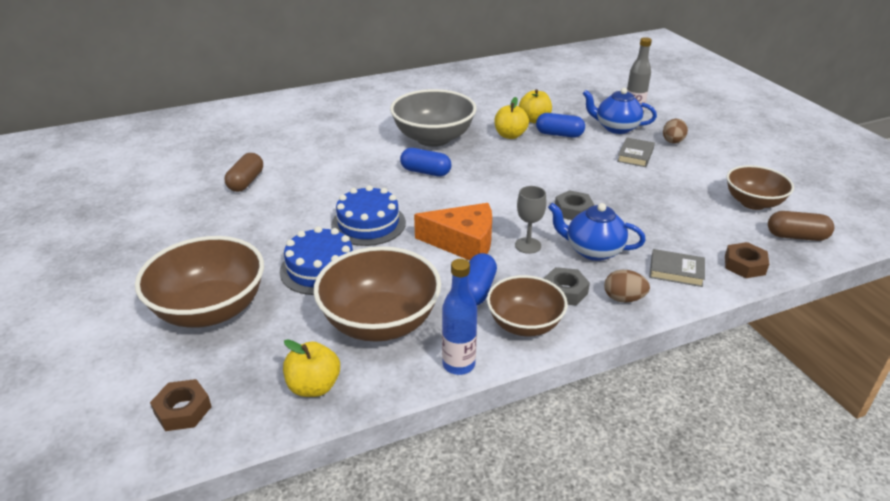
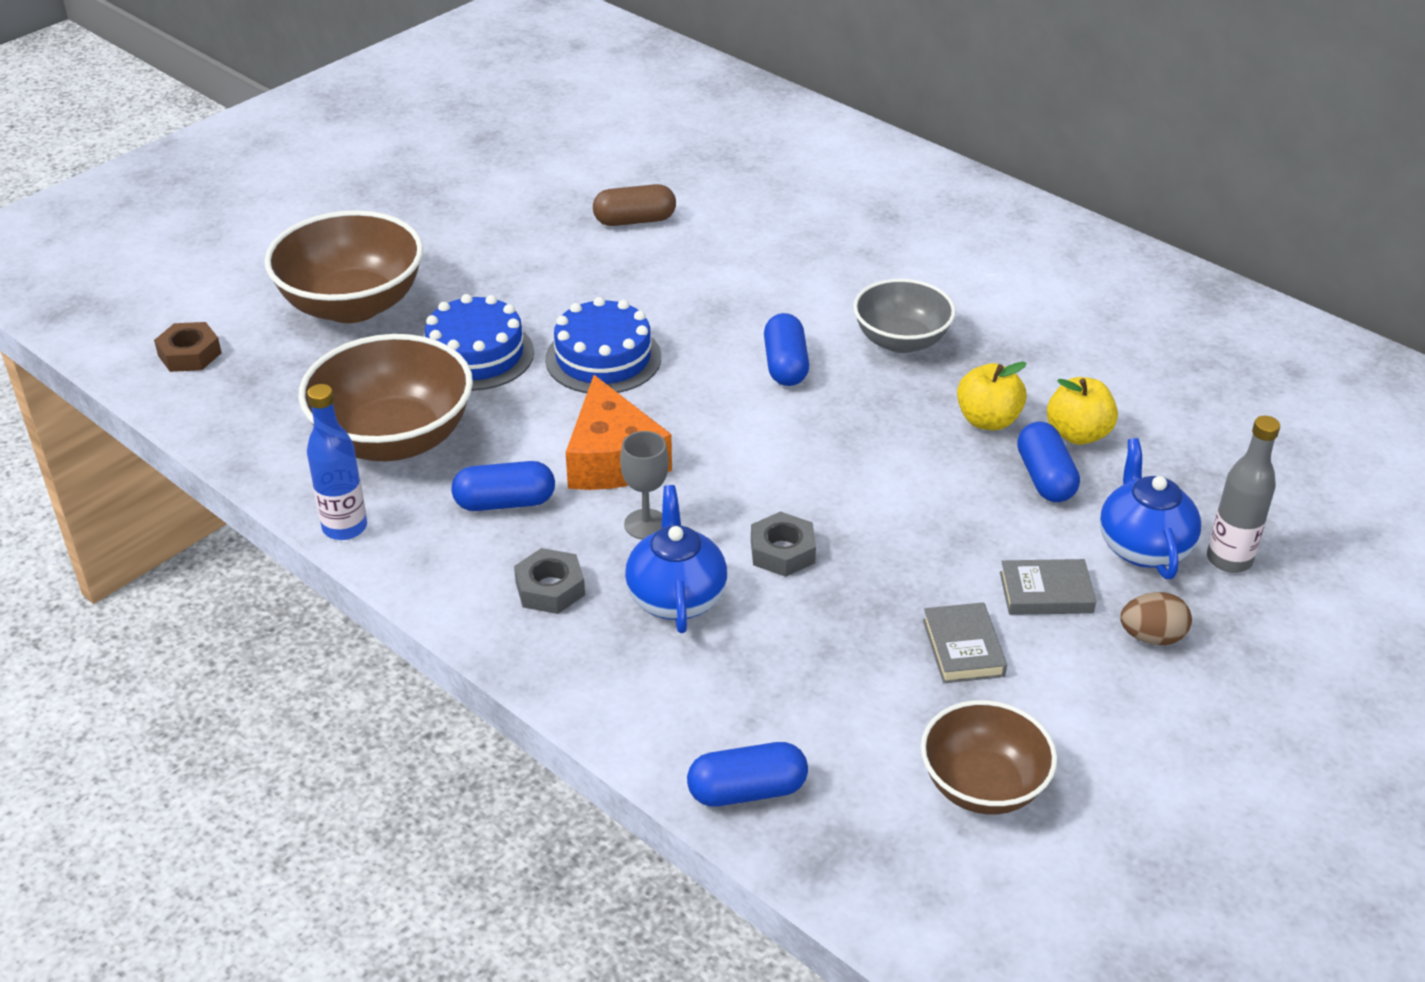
camera: 65 degrees right, 5 degrees up
(314, 386) = (259, 427): yellow apple -> none
(433, 138) = (901, 341): grey bowl -> grey bowl, size x0.64
(524, 324) = (453, 566): brown bowl -> none
(623, 299) = (565, 654): brown egg -> none
(676, 271) = (675, 704): grey book -> grey book (963, 648)
(744, 265) = (747, 790): brown nut -> blue capsule
(796, 236) = (895, 860): brown capsule -> none

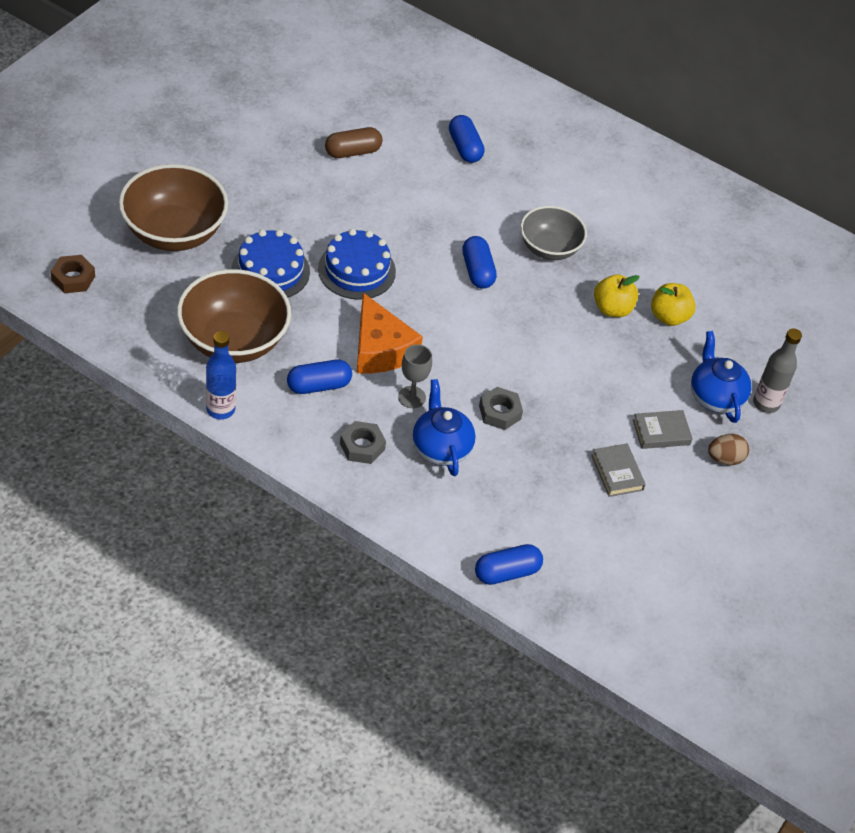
camera: 15 degrees left, 10 degrees up
(982, 786) = (639, 560): brown bowl -> none
(1045, 478) = (652, 350): blue capsule -> blue capsule (464, 148)

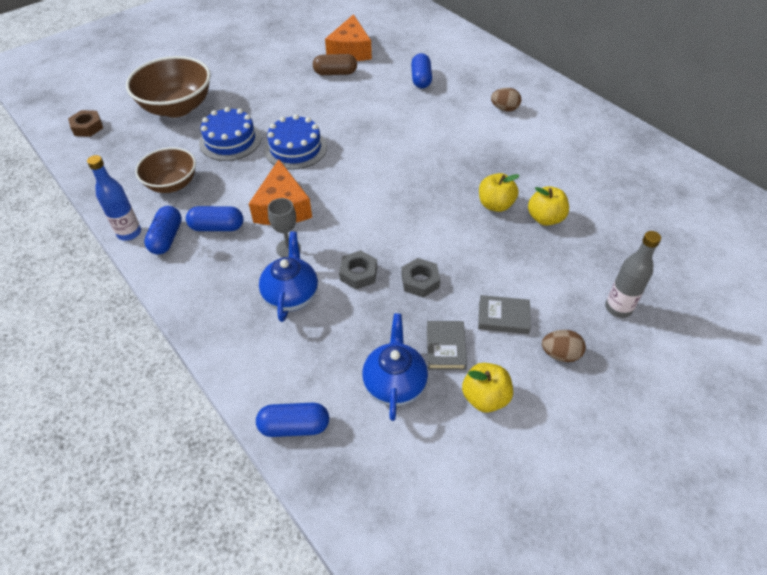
camera: 25 degrees right, 0 degrees up
(233, 340) = (172, 184): brown bowl -> brown bowl, size x0.64
(355, 113) = (350, 50): none -> orange cheese
(362, 446) = (224, 282): grey nut -> grey nut (420, 281)
(477, 271) = (391, 161): blue capsule -> blue capsule (167, 238)
(549, 248) = (458, 153): grey bowl -> none
(580, 179) = (504, 109): none -> brown egg
(670, 512) = (485, 397): none -> yellow apple
(715, 397) = (568, 294): blue teapot -> blue teapot (395, 383)

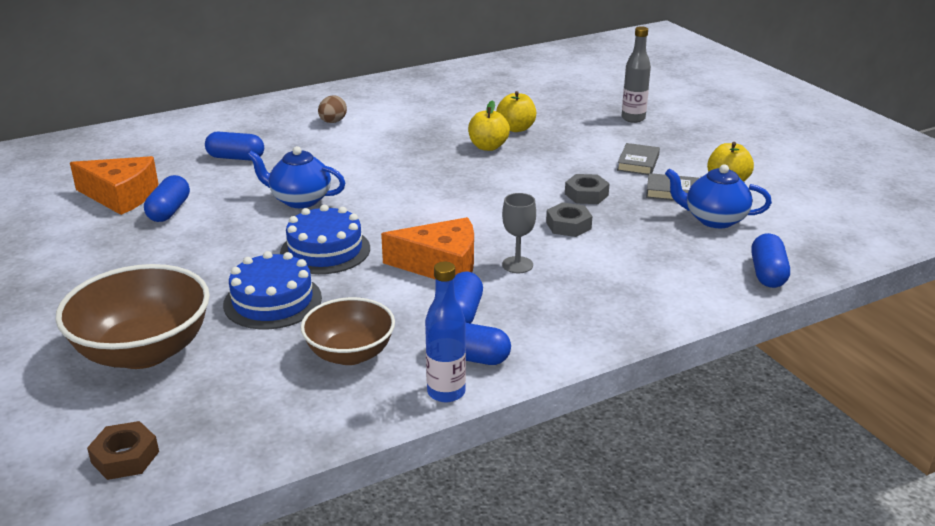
camera: 80 degrees left, 20 degrees down
(291, 295) = (593, 266): blue teapot -> blue teapot (300, 200)
(335, 73) = (169, 211): brown capsule -> blue capsule
(560, 354) = (681, 147): brown egg -> none

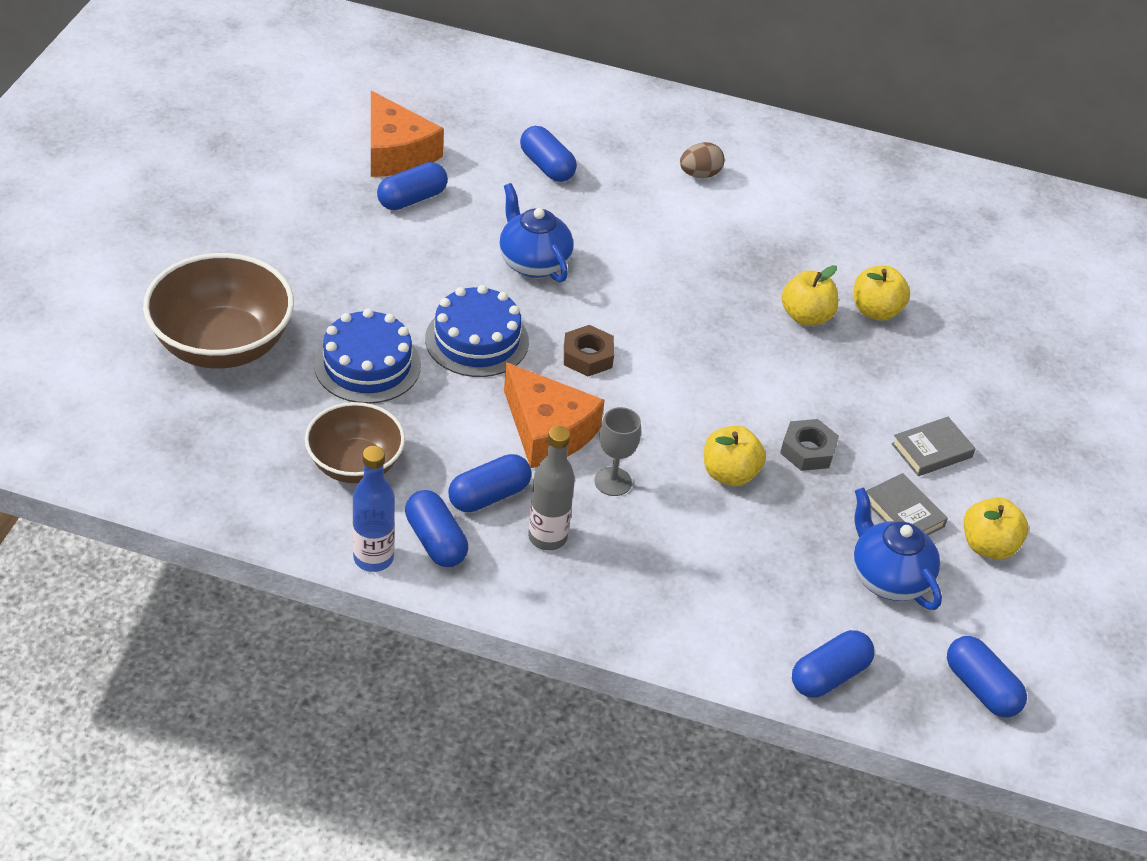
camera: 40 degrees right, 15 degrees up
(125, 457) = (108, 434): brown nut -> brown nut (588, 356)
(568, 225) = (729, 474): grey nut -> yellow apple
(633, 118) = (1034, 386): grey bottle -> grey bottle (547, 537)
(829, 234) = (981, 688): none -> blue capsule

